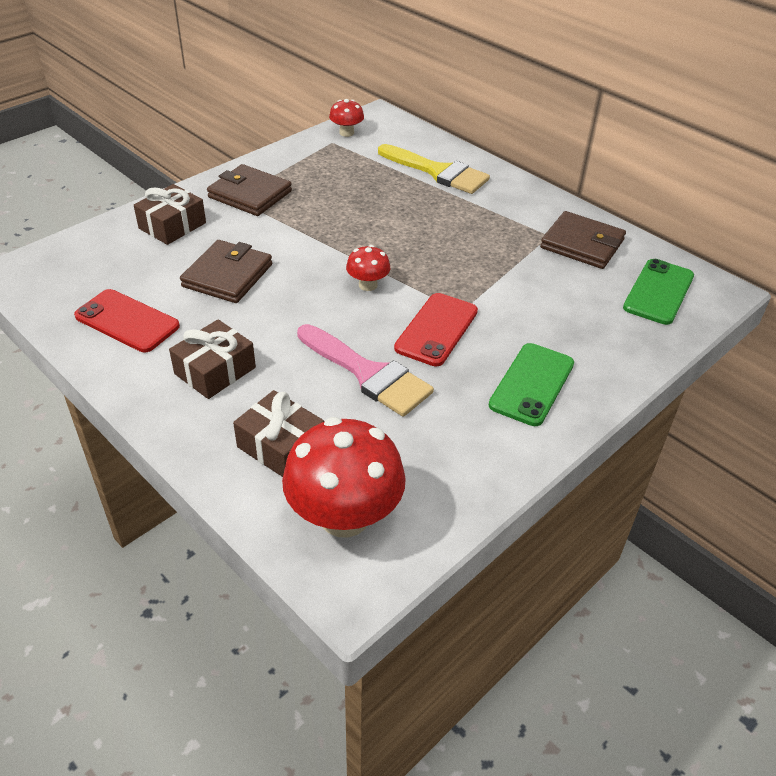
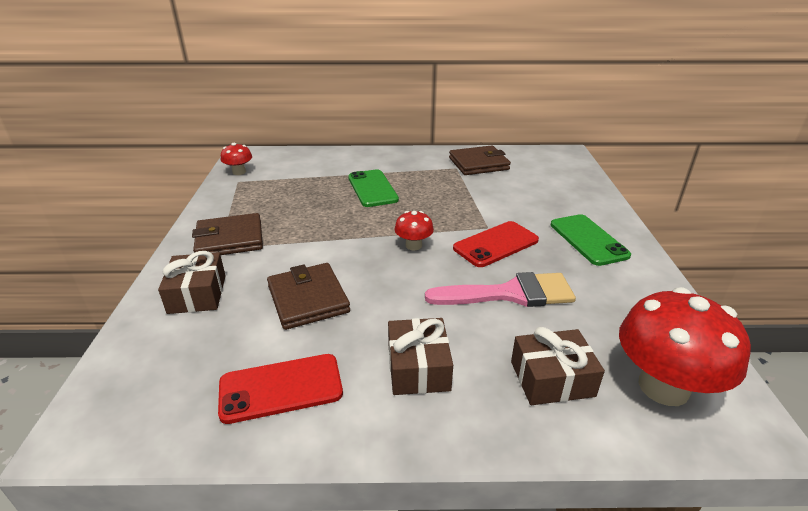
camera: 45 degrees left, 10 degrees down
(436, 330) = (496, 244): red phone -> red phone turned 75 degrees clockwise
(438, 172) = (339, 166): yellow brush -> none
(658, 292) = (548, 166): green phone -> green phone (372, 188)

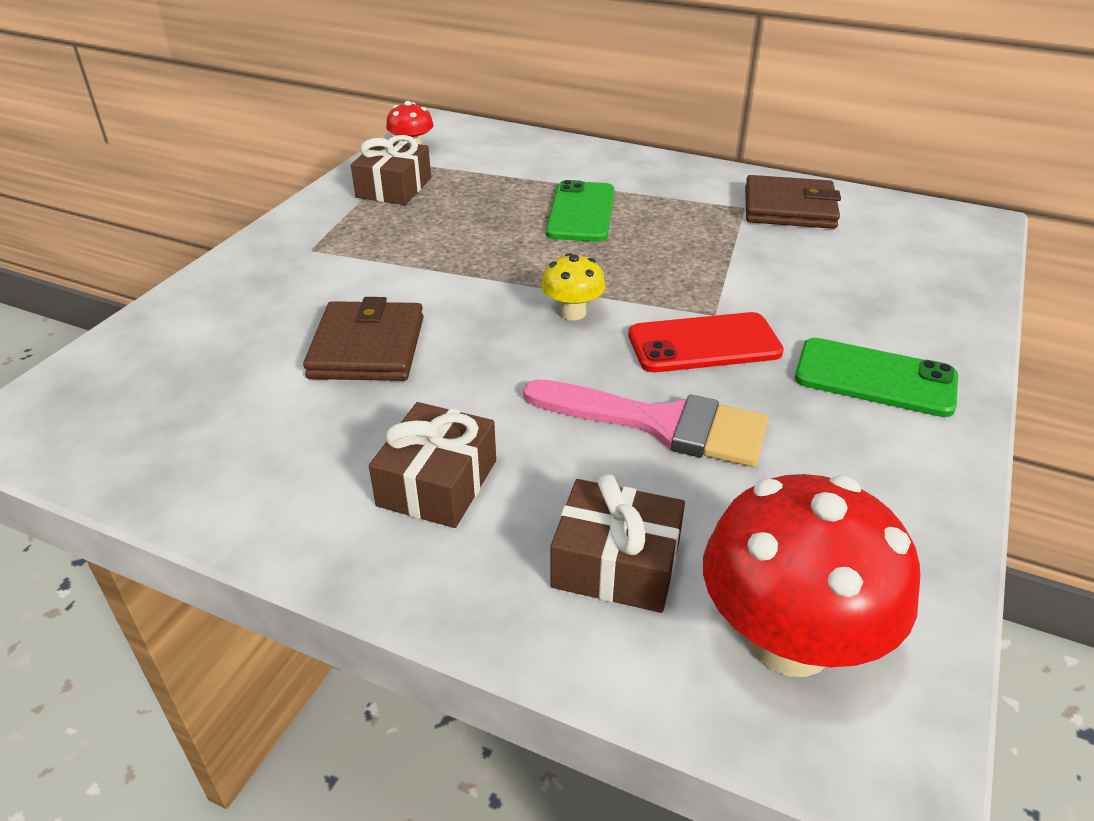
camera: 25 degrees right, 5 degrees up
(197, 294) = (241, 303): brown gift -> brown gift (394, 188)
(229, 239) = (330, 241): brown wallet -> none
(281, 388) = (249, 450): red phone -> none
(413, 245) = (572, 312): red mushroom -> yellow mushroom
(588, 240) = (875, 378): green phone -> green phone turned 75 degrees counterclockwise

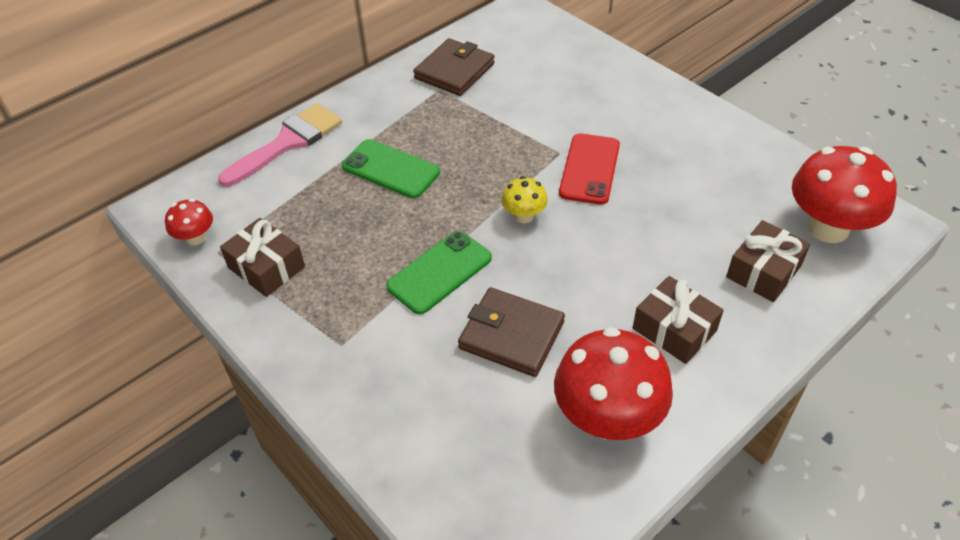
camera: 65 degrees left, 10 degrees up
(258, 450) = (607, 418): none -> red mushroom
(661, 424) = (658, 215): pink brush -> pink brush (288, 142)
(875, 378) = (653, 117): green phone -> green phone (439, 272)

